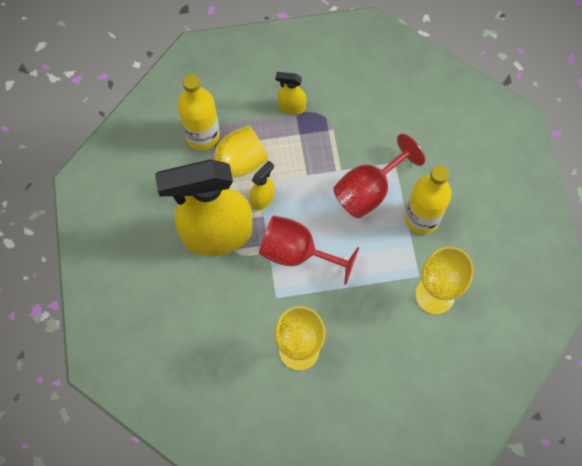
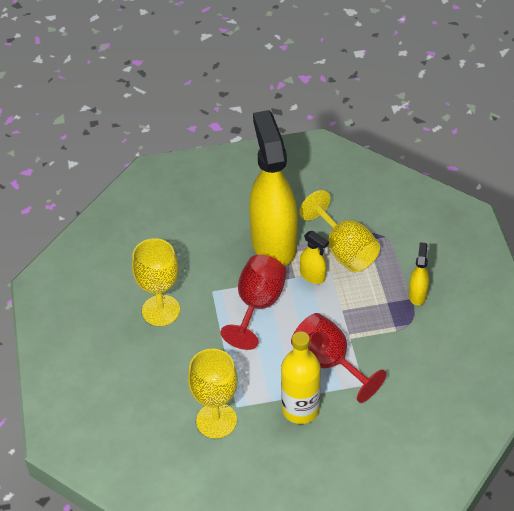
camera: 90 degrees right, 20 degrees down
(202, 135) = (376, 226): yellow bottle -> none

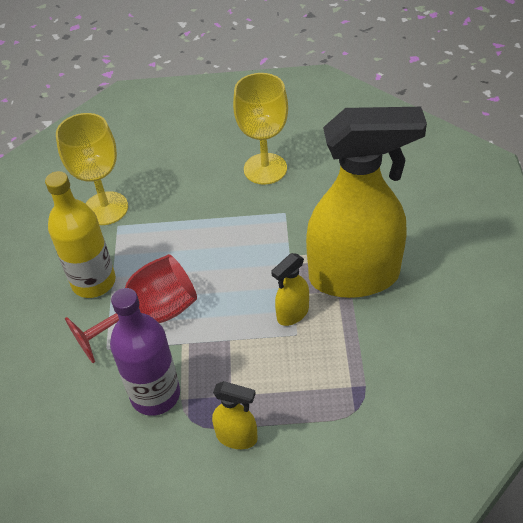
camera: 100 degrees right, 0 degrees up
(257, 305) = (255, 253): red goblet -> none
(344, 250) = (333, 355): yellow goblet -> none
(396, 346) = (155, 395): none -> purple bottle

